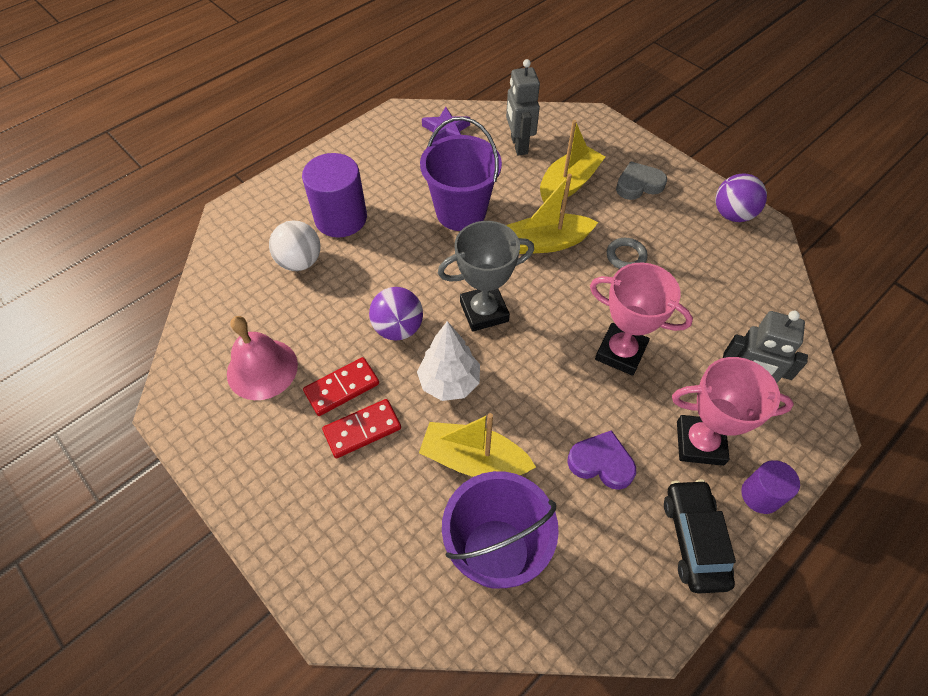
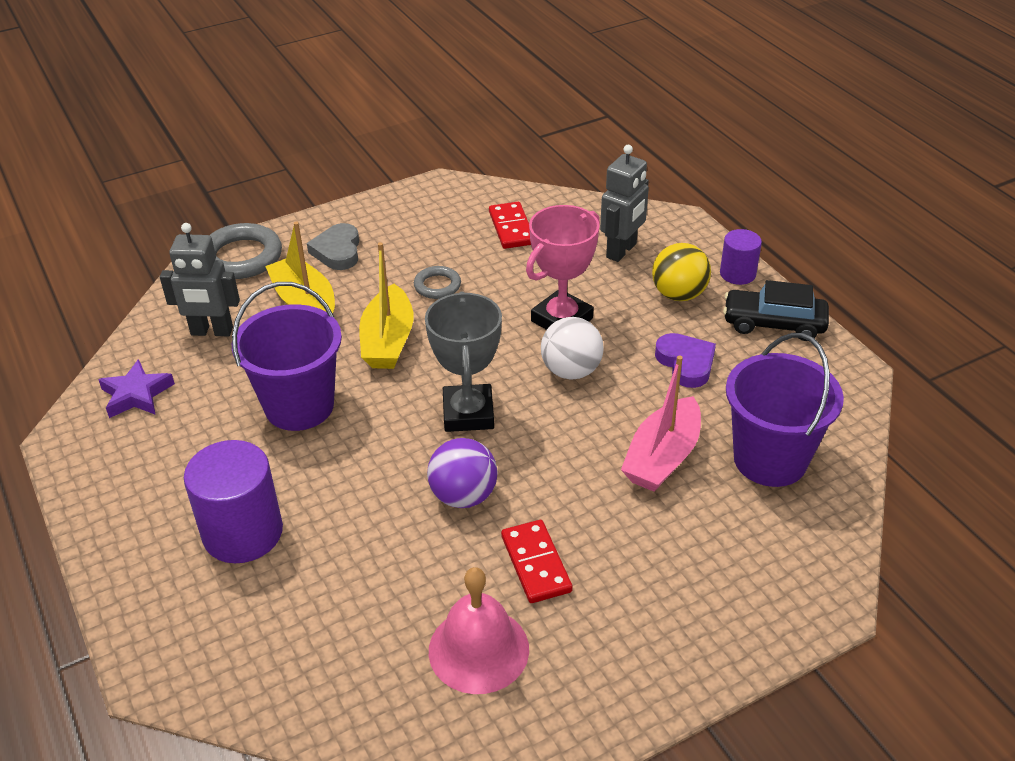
camera: 75 degrees left, 15 degrees down
(300, 262) = (304, 589): white ball -> white ball (571, 371)
(362, 430) = (601, 550): red domino -> red domino (511, 228)
(449, 382) = (558, 461): white tree -> none
(474, 459) = (662, 457): yellow boat -> pink boat
(601, 462) = (686, 363): purple heart -> purple heart turned 120 degrees clockwise
(604, 135) = (241, 257): none -> grey ring
(699, 443) = (678, 294): pink trophy -> yellow ball
(732, 214) = (416, 200): purple ball -> none

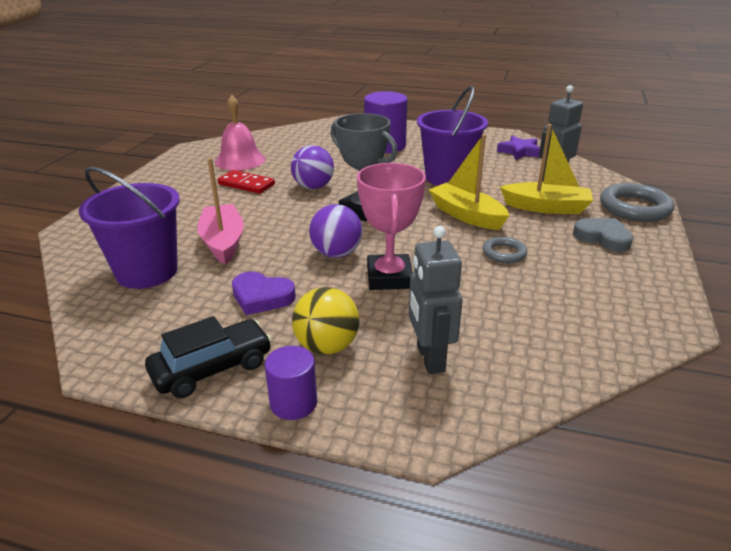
camera: 135 degrees right, 10 degrees down
(511, 228) = (546, 322): red domino -> none
(571, 371) = (336, 254): white ball -> purple ball

